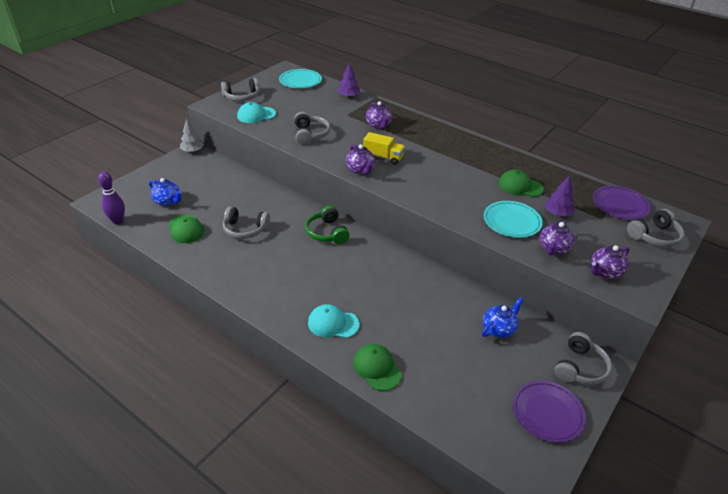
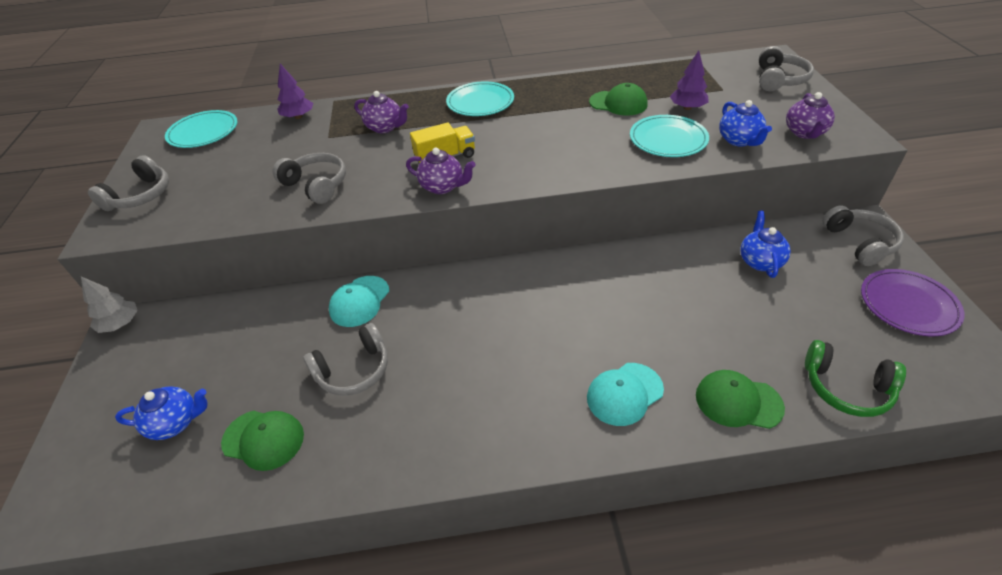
camera: 40 degrees left, 5 degrees up
(118, 221) = (121, 522): purple bowling pin -> none
(256, 115) = (199, 206): turquoise cap -> turquoise cap (359, 301)
(327, 232) = (461, 295): green headphones -> green headphones (846, 388)
(445, 140) = (480, 102): none -> turquoise plate
(520, 186) = (618, 103): green cap -> green cap turned 135 degrees counterclockwise
(553, 249) = (739, 140): purple teapot -> blue teapot
(620, 205) = (715, 70): purple plate -> none

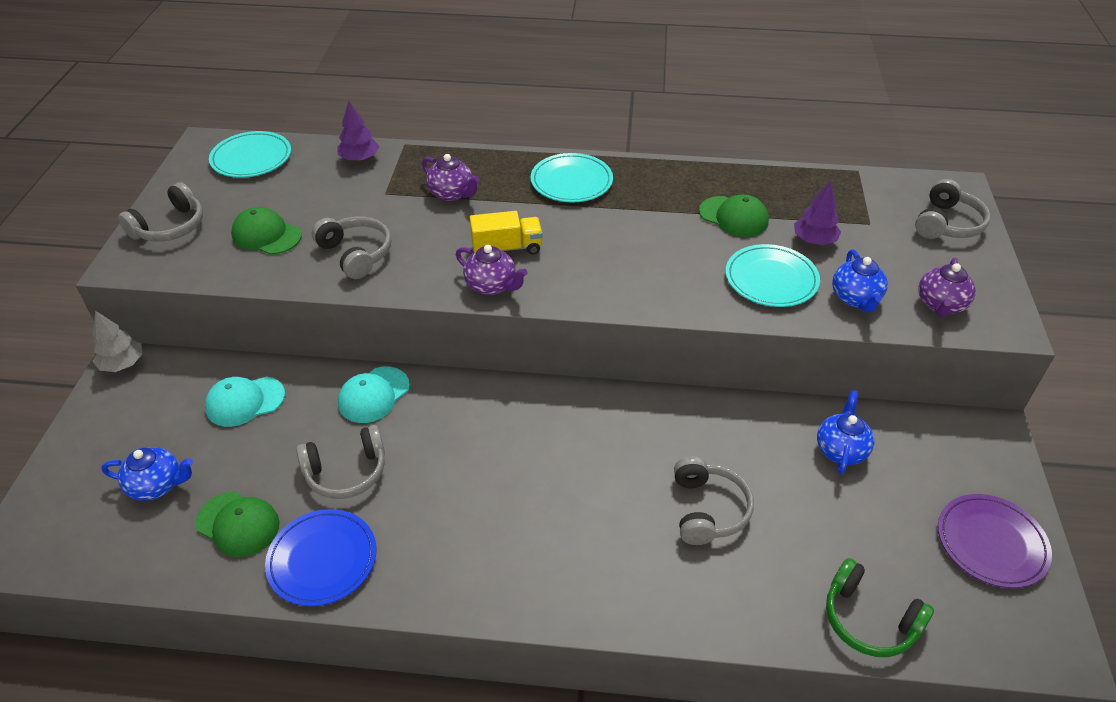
camera: 10 degrees right, 0 degrees up
(353, 452) = (322, 559): none -> blue plate
(624, 394) = (621, 566): turquoise cap -> turquoise cap (245, 401)
(738, 401) = (741, 605): green cap -> green cap (266, 235)
(859, 242) = (973, 454): grey headphones -> grey headphones (707, 509)

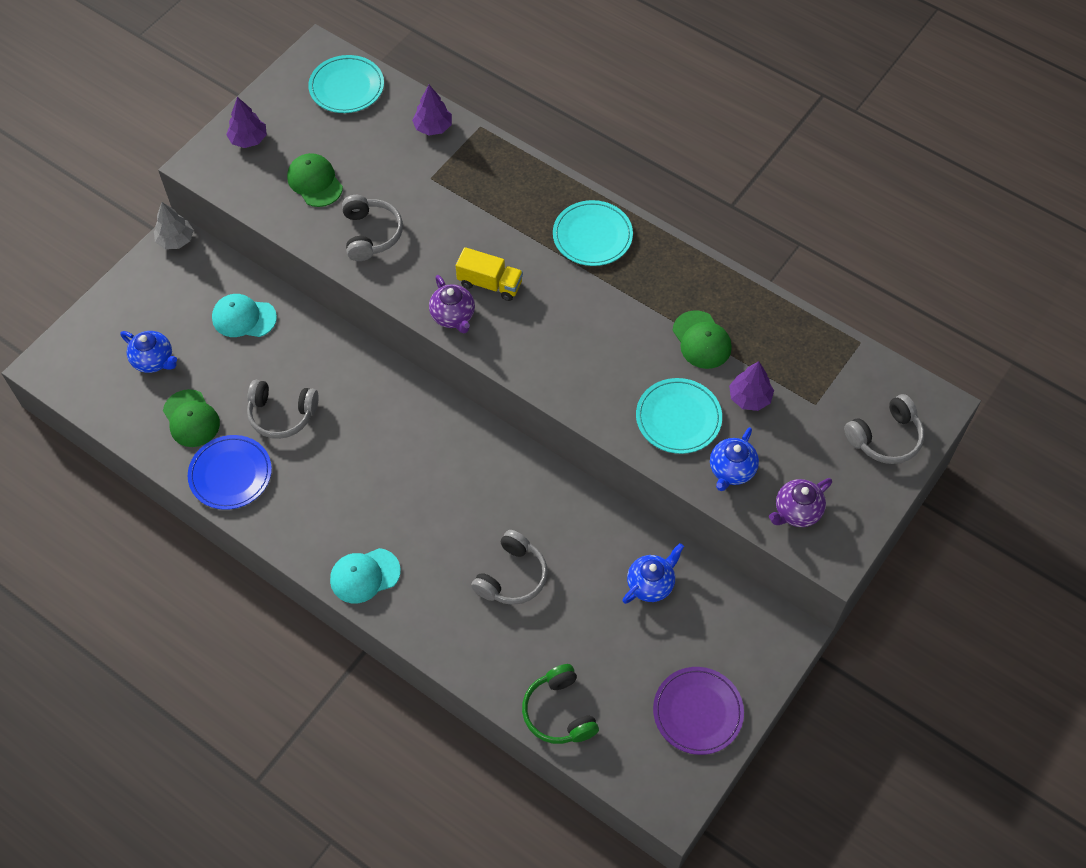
camera: 30 degrees right, 15 degrees up
(170, 227) = (248, 139): grey headphones -> purple tree
(373, 395) = (336, 358): turquoise cap -> turquoise cap (364, 575)
(452, 194) = (483, 203): purple teapot -> none

